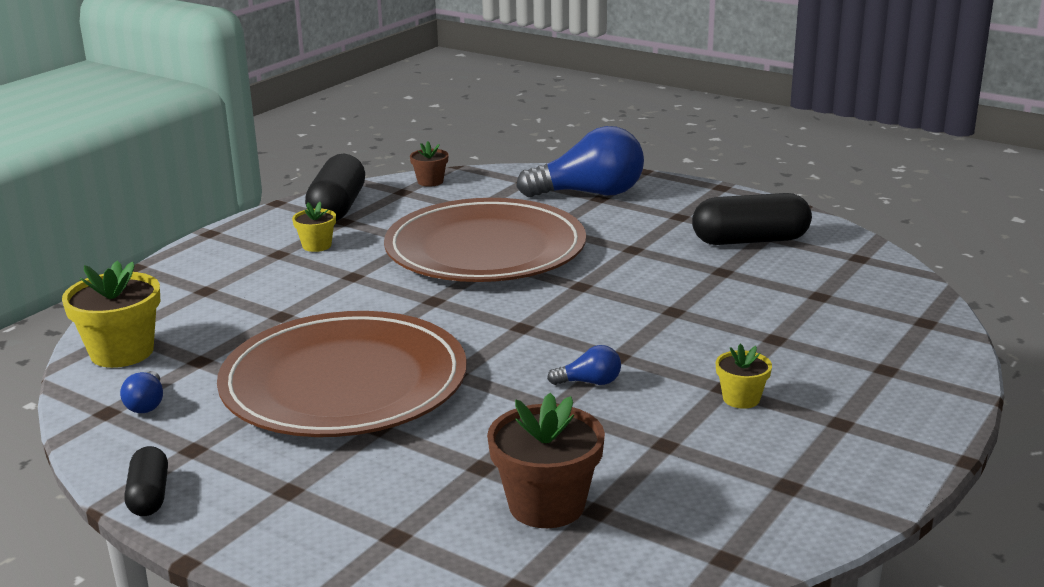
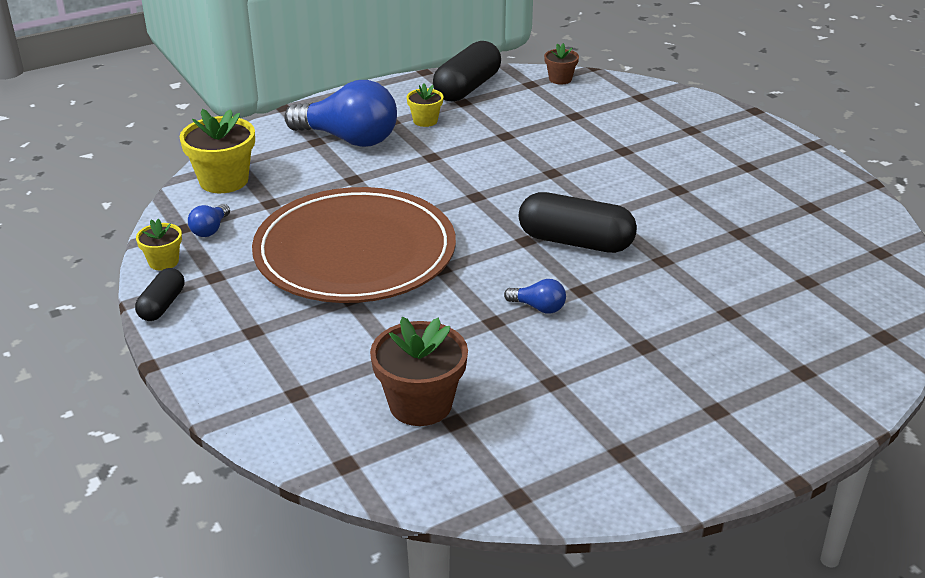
camera: 25 degrees right, 10 degrees up
(485, 249) = (554, 158): brown plate -> none
(590, 193) = (686, 123): blue light bulb -> blue light bulb (349, 139)
(741, 399) = (650, 361): yellow flower pot -> yellow flower pot (163, 262)
(750, 240) = (791, 208): black capsule -> black capsule (575, 242)

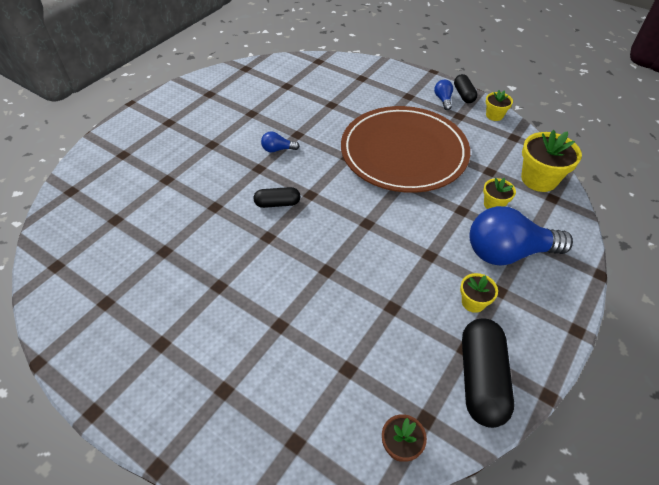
camera: 155 degrees right, 15 degrees up
(210, 230) = (498, 141): blue light bulb -> blue light bulb (443, 100)
(310, 174) = (494, 204): none -> yellow flower pot
(420, 404) = (305, 88): brown flower pot -> none
(575, 242) = (277, 203): black capsule -> black capsule, size x0.56

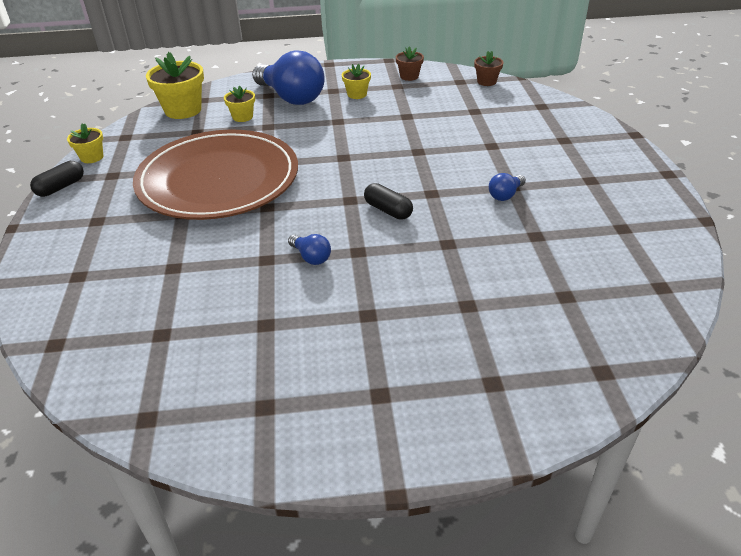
camera: 130 degrees left, 10 degrees down
(443, 100) = (85, 195): blue light bulb -> blue light bulb (505, 195)
(481, 379) = (409, 76): black capsule -> brown flower pot

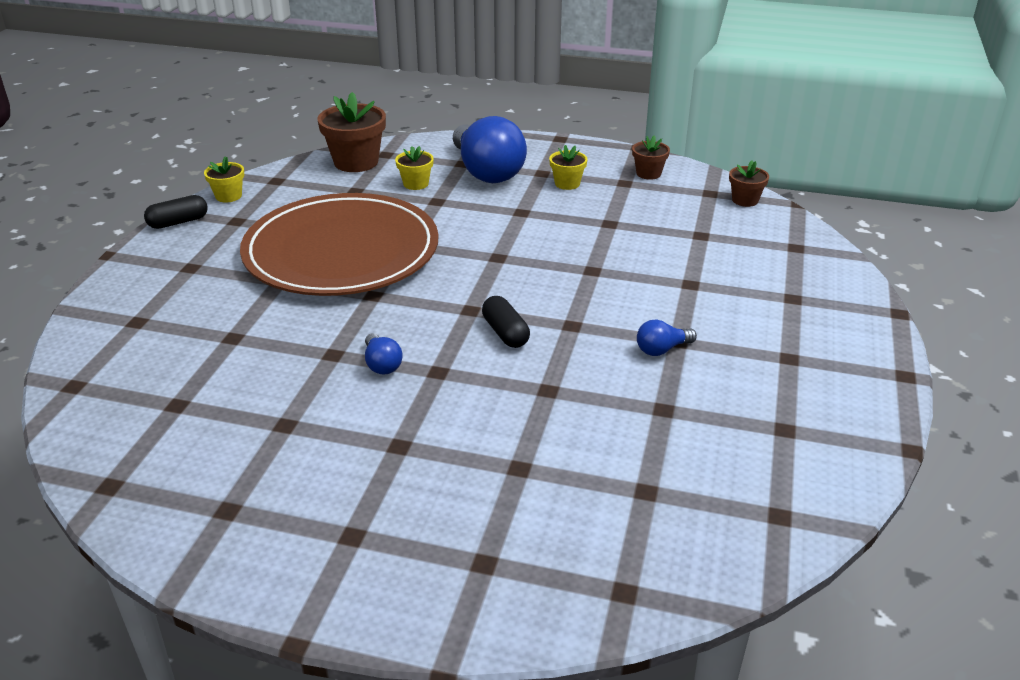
camera: 20 degrees right, 5 degrees down
(183, 110) = (356, 162): yellow flower pot -> brown flower pot

